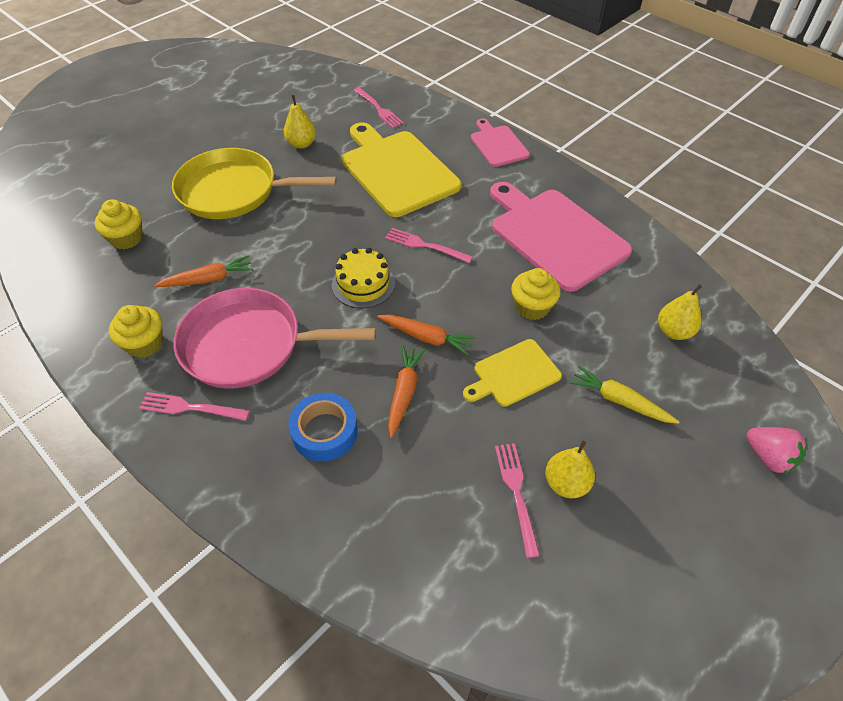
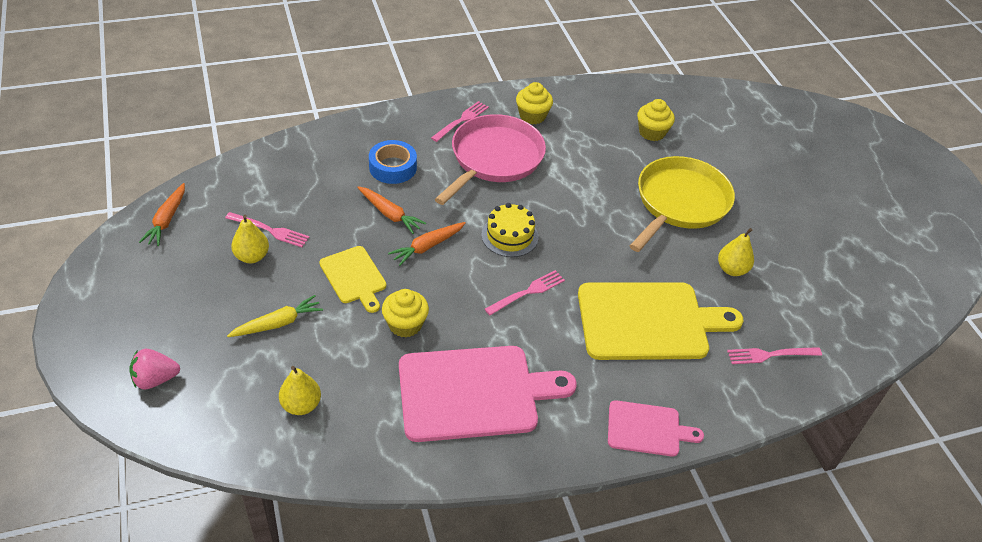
camera: 115 degrees right, 5 degrees down
(209, 279) = (575, 159): orange carrot -> orange carrot (166, 220)
(513, 374) = (354, 277): yellow cutting board -> yellow cutting board turned 150 degrees clockwise

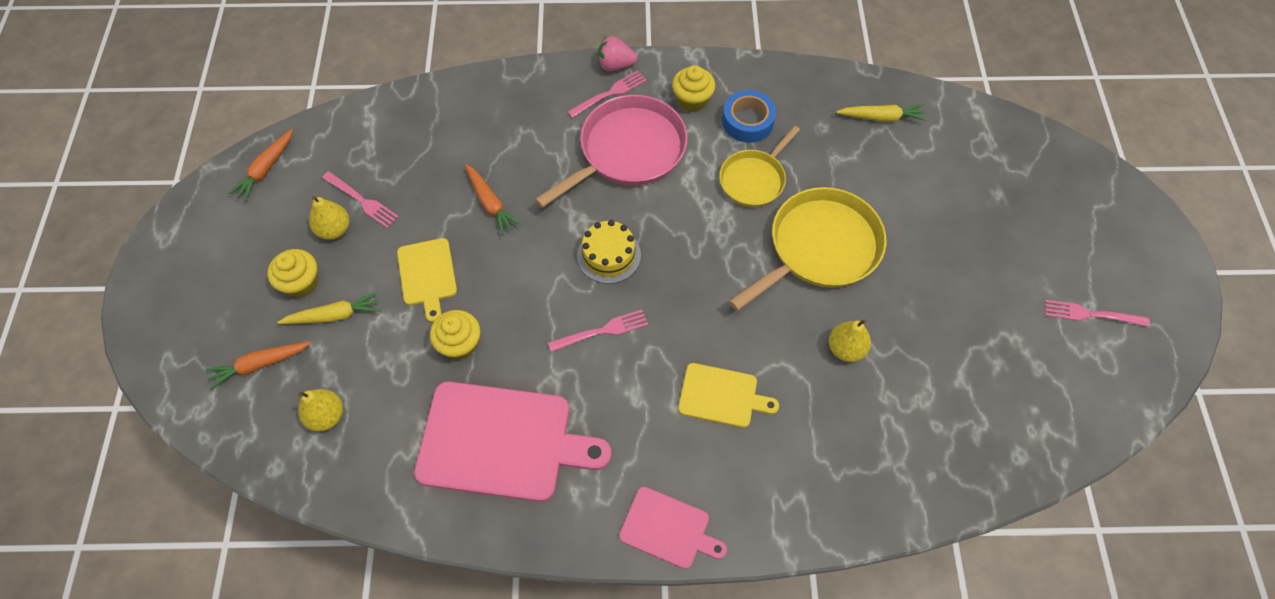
camera: 20 degrees right, 15 degrees up
(155, 379) = (200, 355): pink strawberry -> pink strawberry (615, 65)
(393, 167) = (514, 143): blue tape -> blue tape (748, 121)
(427, 247) = (515, 252): orange carrot -> orange carrot (259, 365)
(606, 164) = (754, 179): none -> yellow pan
(648, 321) = (721, 396): yellow cutting board -> yellow cutting board, size x0.53
(652, 132) = (824, 145): yellow cupcake -> yellow cupcake (301, 283)
(687, 108) = (881, 117): none -> yellow carrot
(770, 355) = (845, 469): pink fork -> pink fork (1091, 314)

